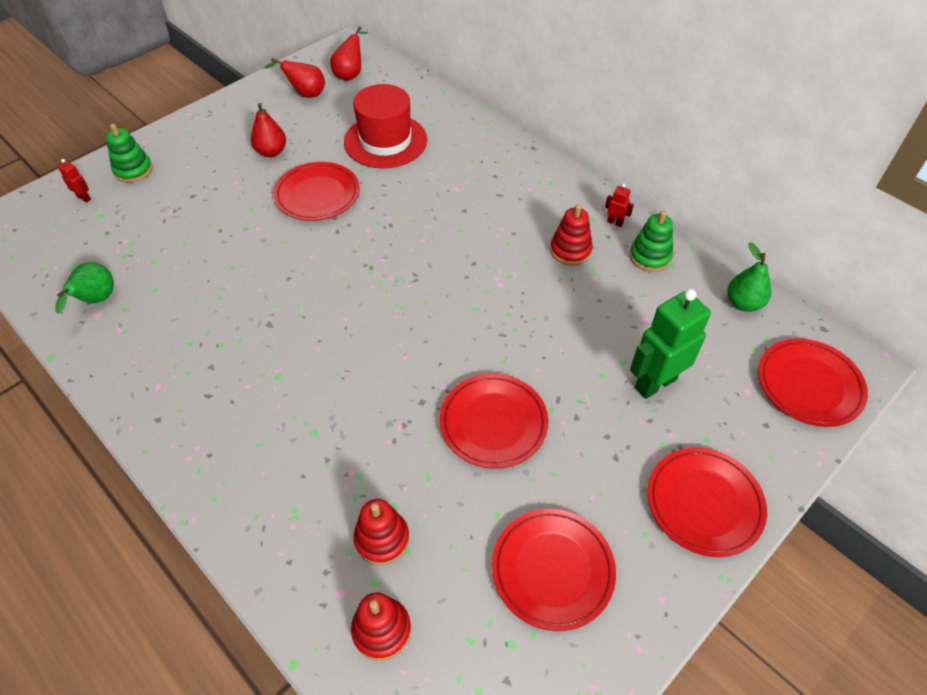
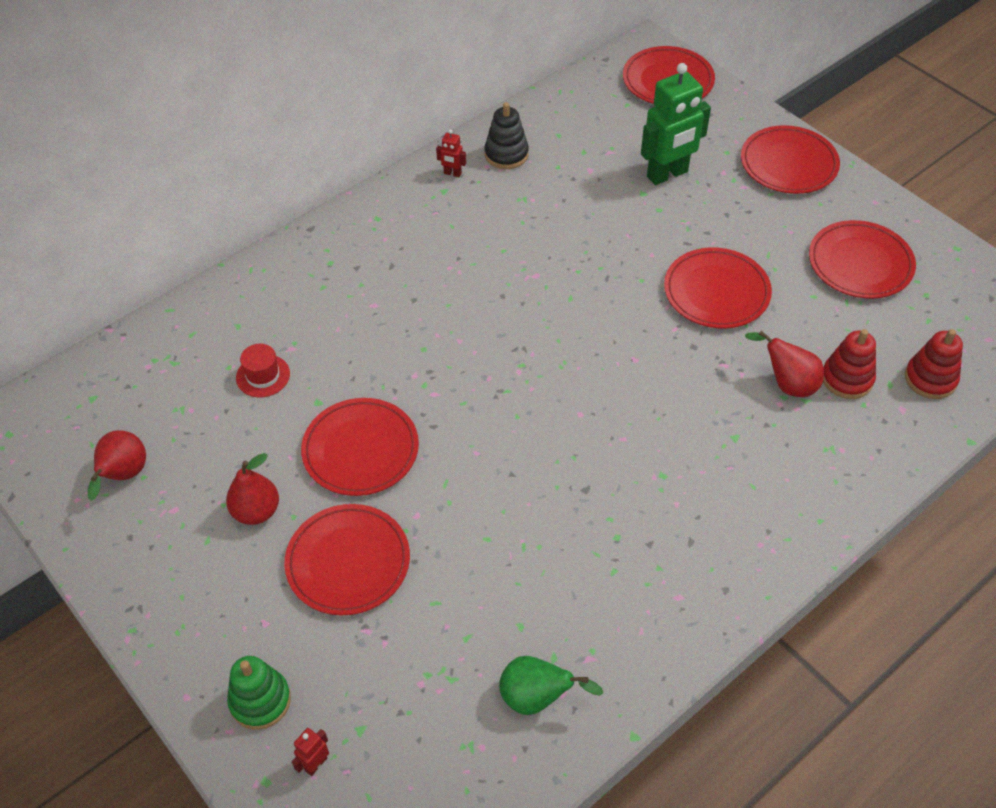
camera: 85 degrees left, 0 degrees up
(224, 198) = (348, 562): none -> red plate
(350, 74) = (89, 419): red pear -> red pear (787, 384)
(385, 141) = (263, 376): red hat -> red hat, size x0.46
(570, 250) = (491, 213): red stacking toy -> none
(615, 222) = (452, 173): red robot -> red robot turned 105 degrees counterclockwise
(650, 256) = (506, 154): green stacking toy -> black stacking toy
(655, 383) = (667, 174): green robot -> green robot turned 90 degrees counterclockwise
(743, 303) = (573, 101): green pear -> none

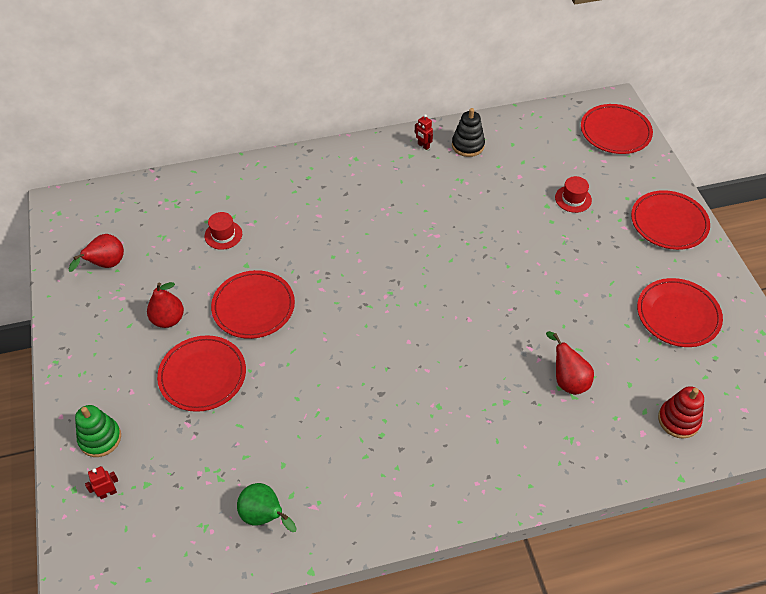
camera: 25 degrees right, 0 degrees up
(667, 174) = (573, 199): green robot -> red hat
(716, 292) = (556, 295): red plate -> none
(847, 379) = (614, 394): red stacking toy -> none

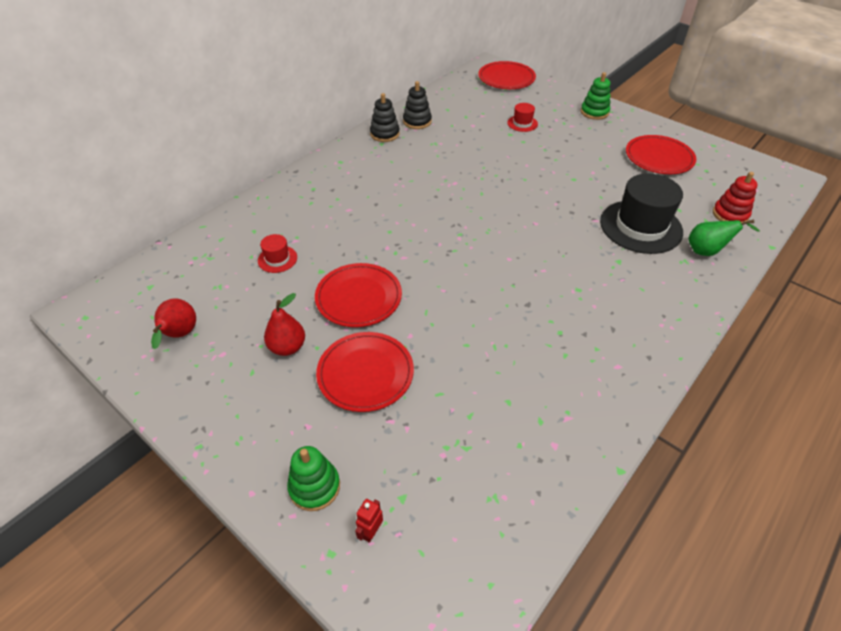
camera: 35 degrees left, 5 degrees down
(264, 516) = (537, 452): green pear -> green pear (707, 251)
(423, 146) = (385, 134): red robot -> black stacking toy
(567, 380) = (640, 226): red pear -> black hat
(669, 223) = (594, 112): red plate -> green stacking toy

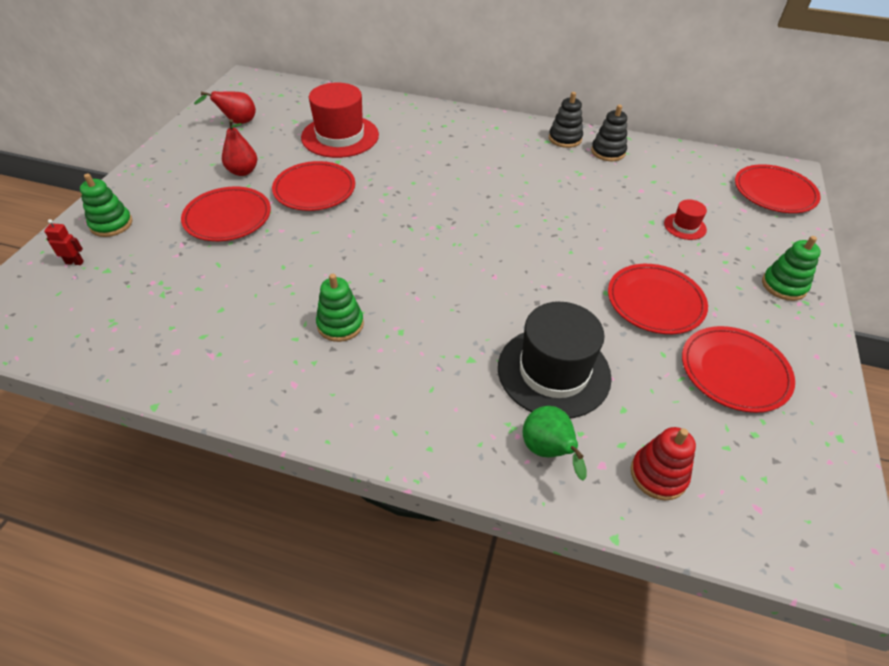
camera: 65 degrees right, 0 degrees up
(277, 259) = (340, 136): red hat -> red hat, size x2.17
(558, 322) = (340, 324): none -> green stacking toy
(590, 163) = (655, 302): none -> red plate

